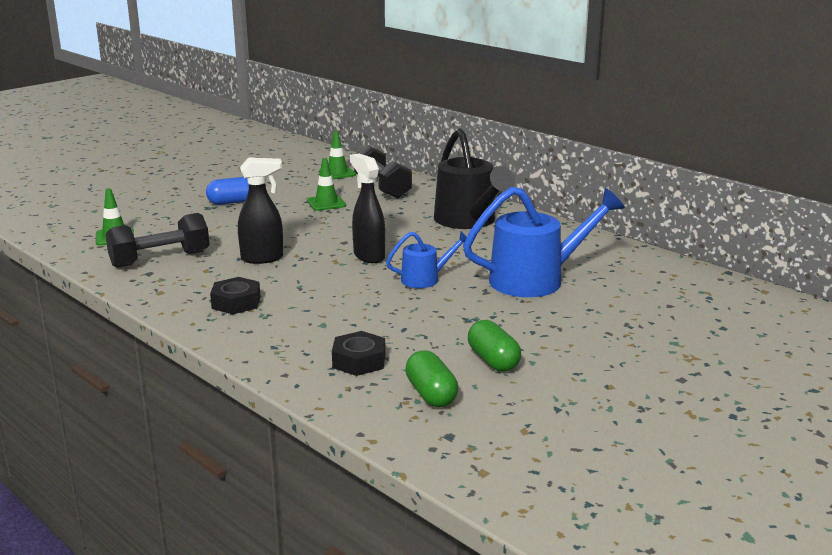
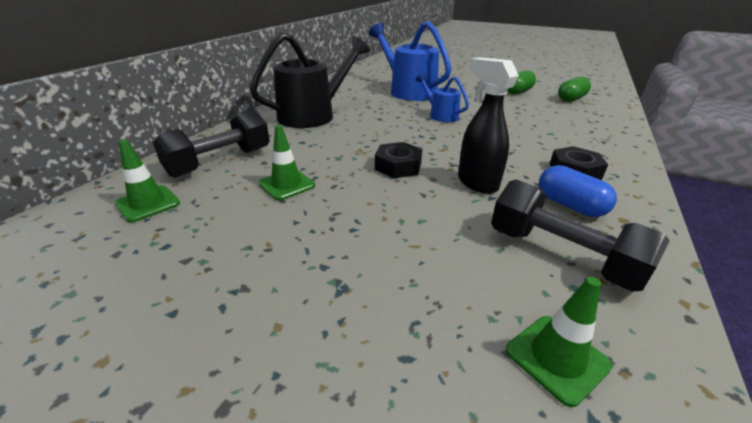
camera: 110 degrees left, 10 degrees up
(232, 202) = (306, 267): blue capsule -> blue capsule (569, 205)
(359, 361) = (572, 116): black nut -> black nut (398, 166)
(368, 256) = (420, 138): black spray bottle -> none

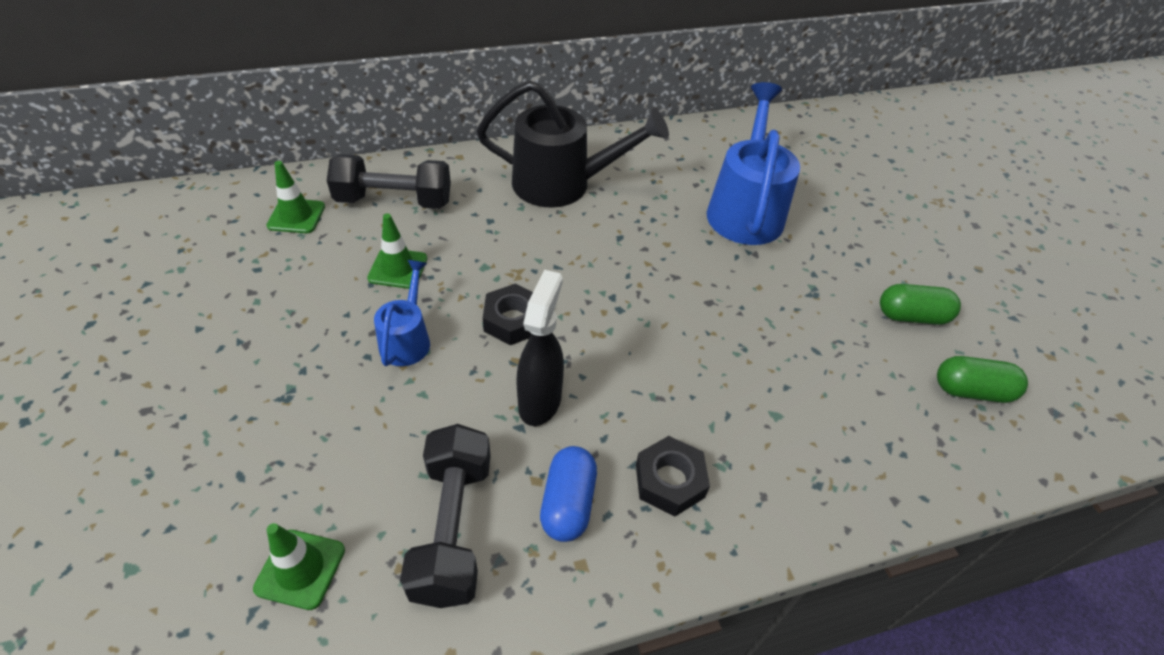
camera: 45 degrees right, 15 degrees up
(440, 115) = (698, 281): blue watering can -> blue watering can (407, 338)

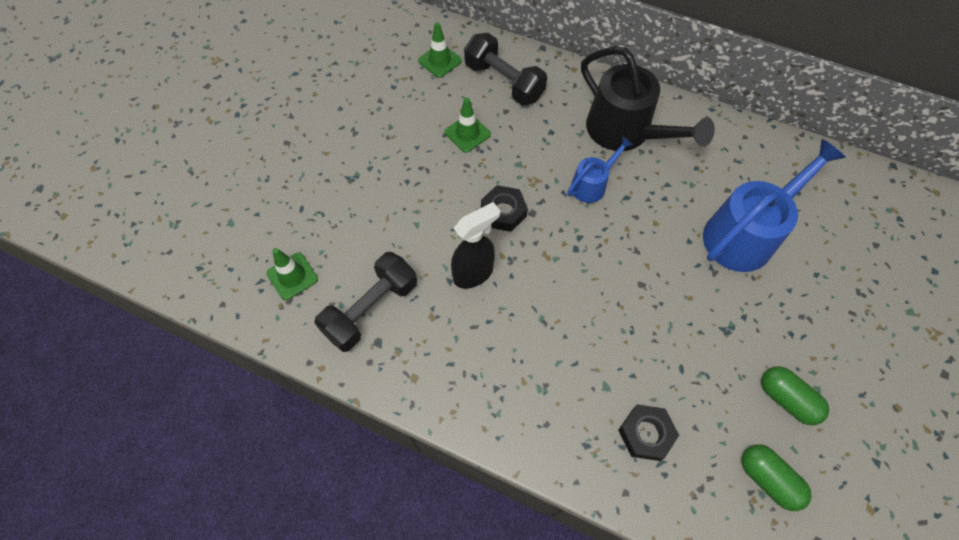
camera: 45 degrees right, 15 degrees up
(407, 338) = (435, 184): blue watering can -> blue watering can (592, 184)
(568, 503) = (436, 341): blue capsule -> none
(670, 481) = (501, 373): black nut -> black nut (646, 434)

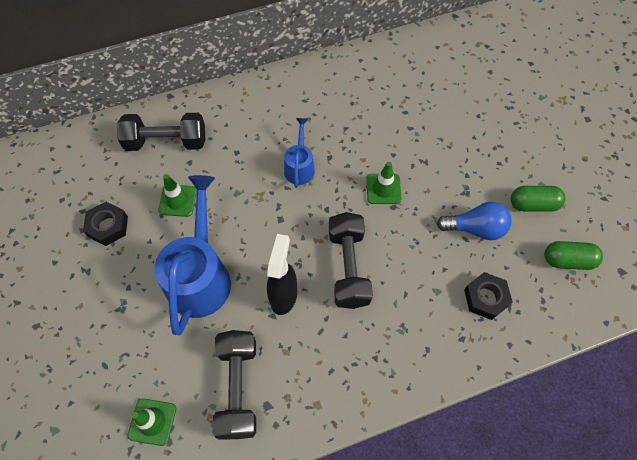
camera: 45 degrees left, 0 degrees up
(440, 61) = (100, 163): green traffic cone -> green traffic cone (383, 189)
(503, 212) = (260, 235): black nut -> black nut (108, 226)
(549, 298) = (348, 267): none -> black dumbbell
(626, 132) = (286, 113): black watering can -> none
(701, 368) = (475, 228): none -> blue light bulb
(746, 233) = (419, 122): blue watering can -> blue watering can (200, 275)

